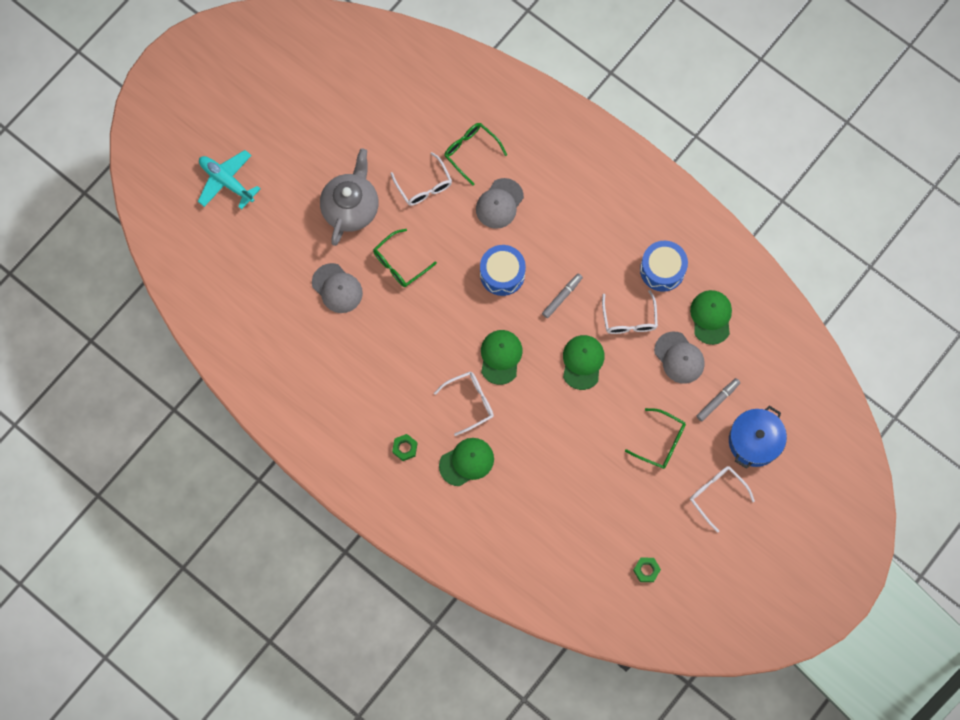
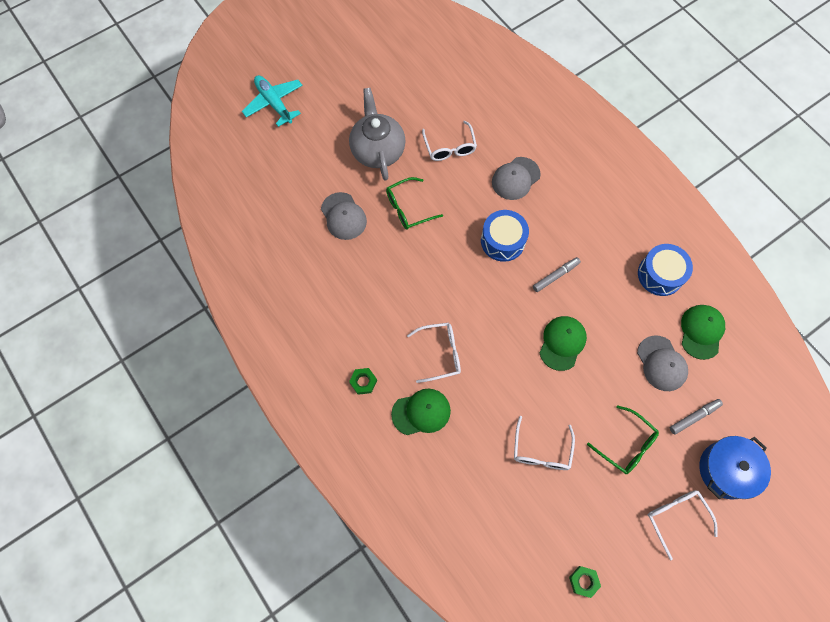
camera: 15 degrees right, 5 degrees down
(351, 208) = (377, 150): grey teapot -> grey teapot turned 45 degrees counterclockwise
(471, 152) = (500, 129): green glasses -> none
(500, 357) = (482, 317): green cap -> none
(629, 319) = (618, 313): white glasses -> white glasses (541, 450)

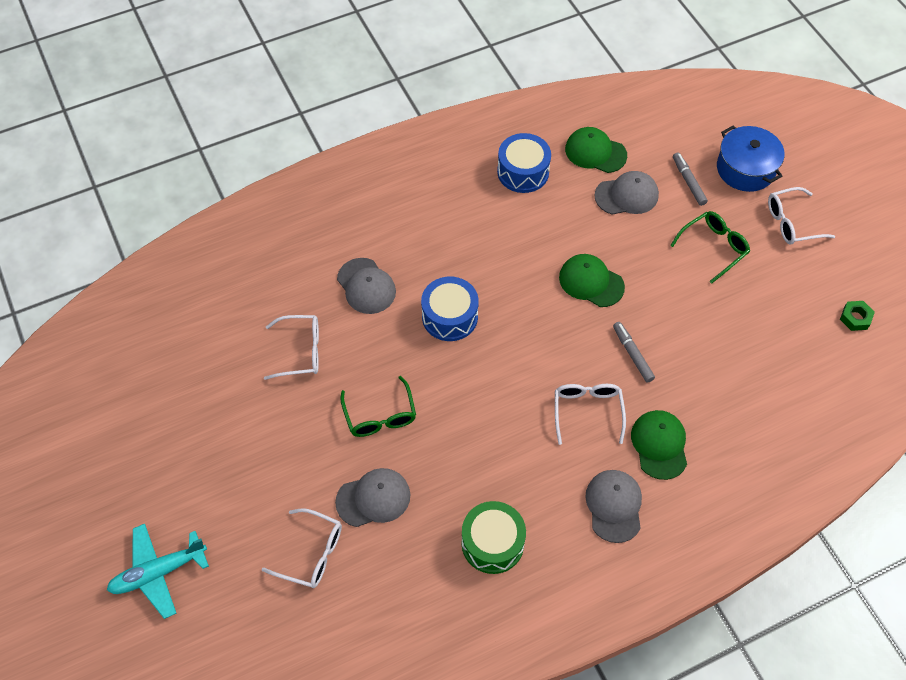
camera: 80 degrees left, 10 degrees down
(321, 299) = (492, 543): none -> green drum
(363, 382) = (614, 506): green nut -> grey cap
(377, 150) = (281, 440): grey teapot -> none
(541, 450) = (714, 328): white glasses -> white glasses (311, 553)
(555, 276) = (506, 271): grey marker -> grey marker (632, 354)

